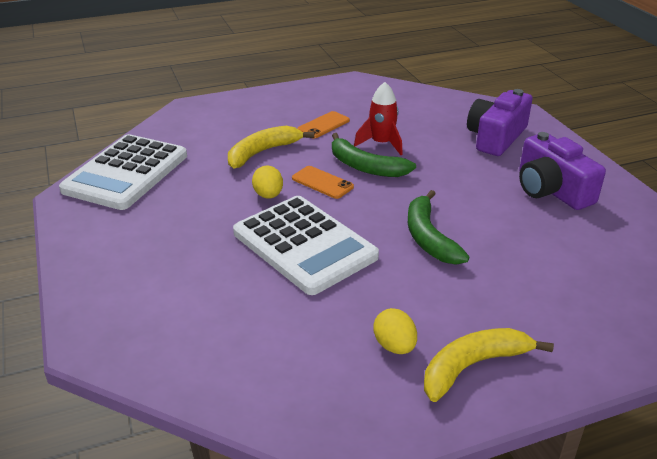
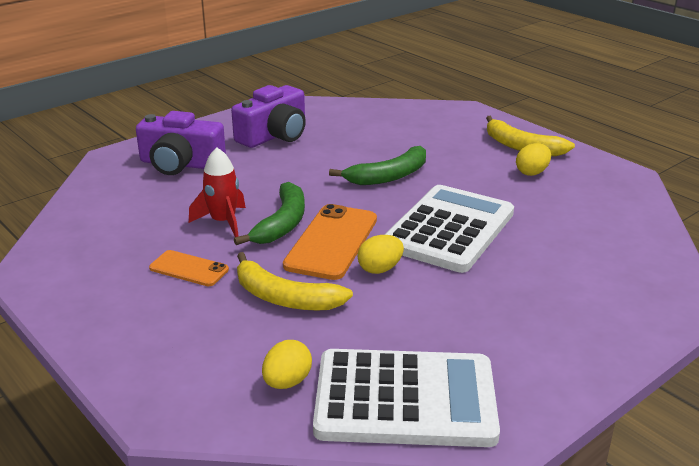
camera: 110 degrees left, 5 degrees down
(179, 141) = (287, 382): none -> yellow egg
(322, 182) = (331, 242): orange phone -> orange phone, size x1.75

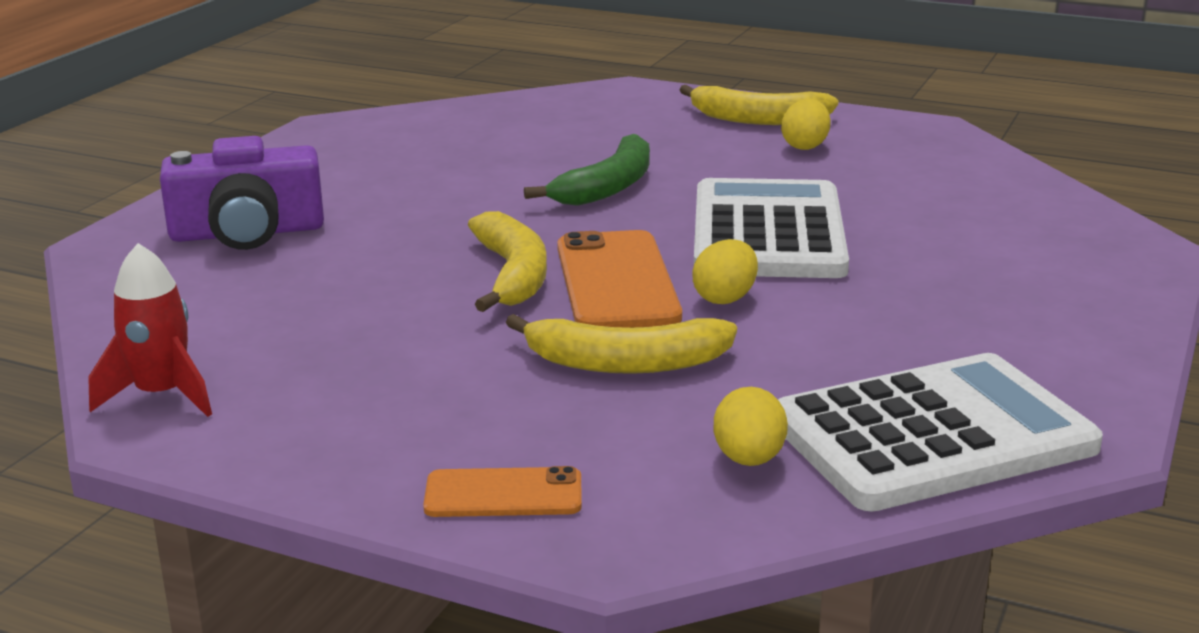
camera: 25 degrees left, 5 degrees down
(189, 269) = (430, 362): orange phone -> orange phone (503, 494)
(223, 222) = (415, 293): red rocket -> red rocket (162, 395)
(274, 135) = (365, 168): purple camera -> none
(282, 223) = (512, 275): green banana -> yellow banana

